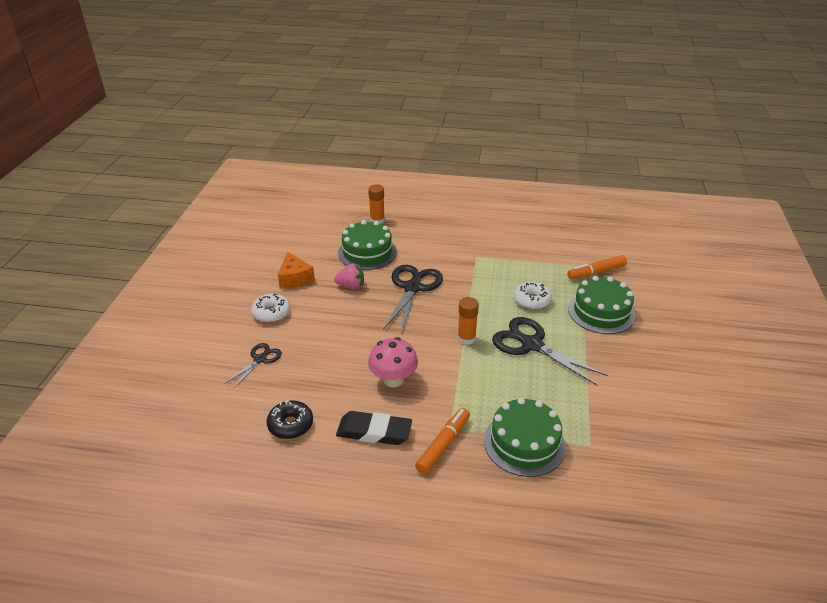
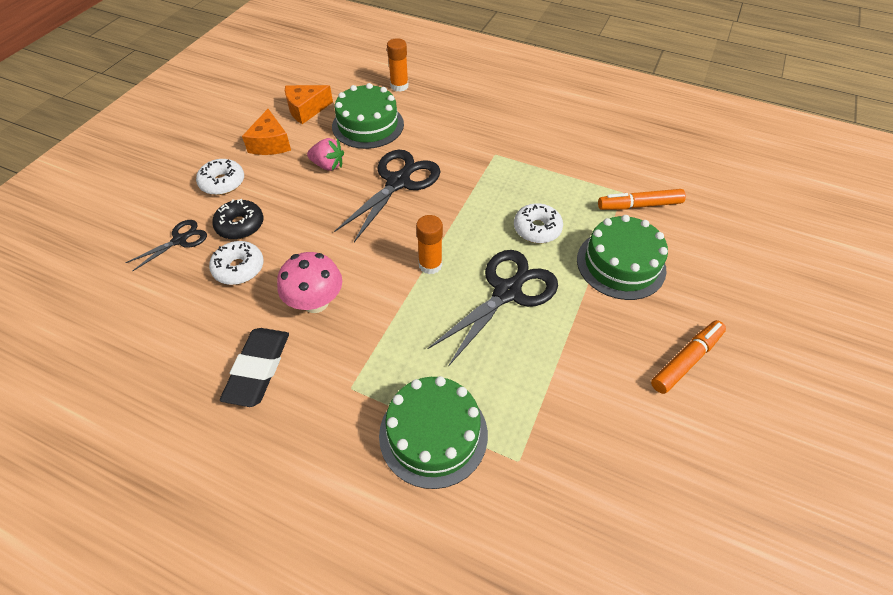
camera: 15 degrees right, 15 degrees up
(290, 425) = (169, 335): black donut -> black donut (240, 225)
(310, 249) = (306, 110): none -> orange cheese
(320, 369) = (239, 268): none -> white donut
(374, 431) = (258, 369): black eraser -> black eraser turned 75 degrees clockwise
(443, 445) = (331, 409): orange marker -> orange marker (686, 360)
(531, 344) = (507, 291): black scissors -> black scissors turned 75 degrees clockwise

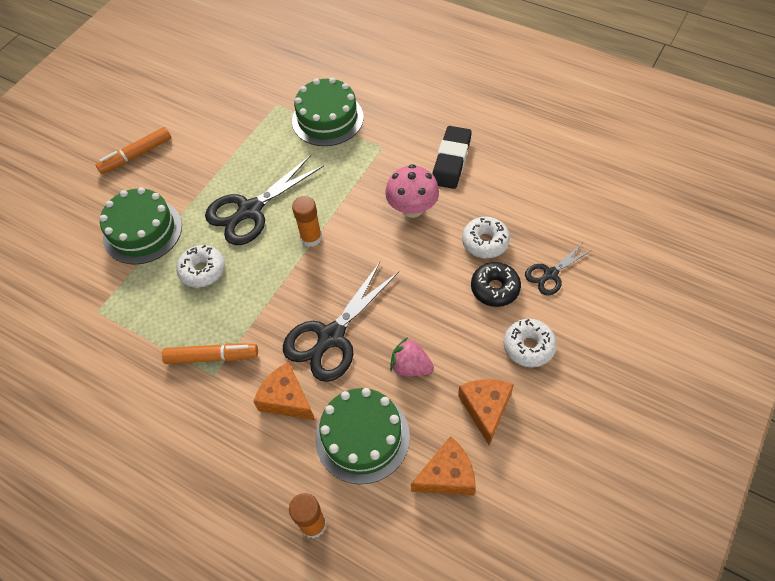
camera: 170 degrees left, 5 degrees up
(430, 142) = (286, 399): none -> orange cheese
(639, 205) = (90, 293): orange marker -> orange marker (212, 357)

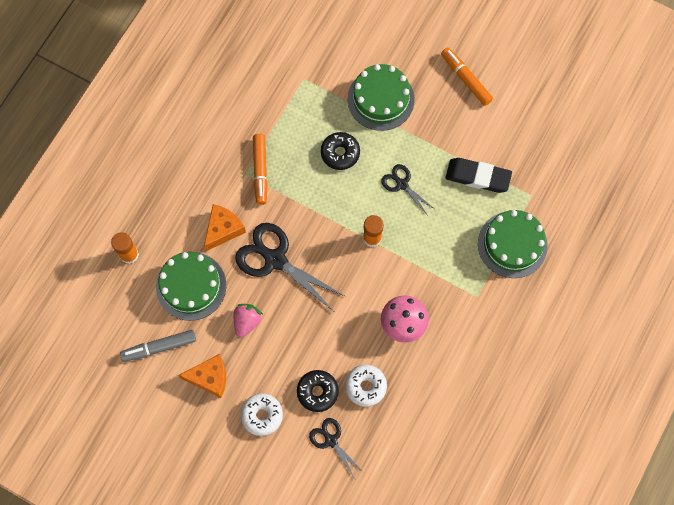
camera: 85 degrees right, 15 degrees up
(202, 270) = (340, 153): white donut -> black donut
(250, 211) = (401, 184): black scissors -> black scissors, size x0.54
(447, 475) = (159, 347): orange cheese -> grey marker
(451, 160) = (459, 360): black eraser -> black eraser (478, 176)

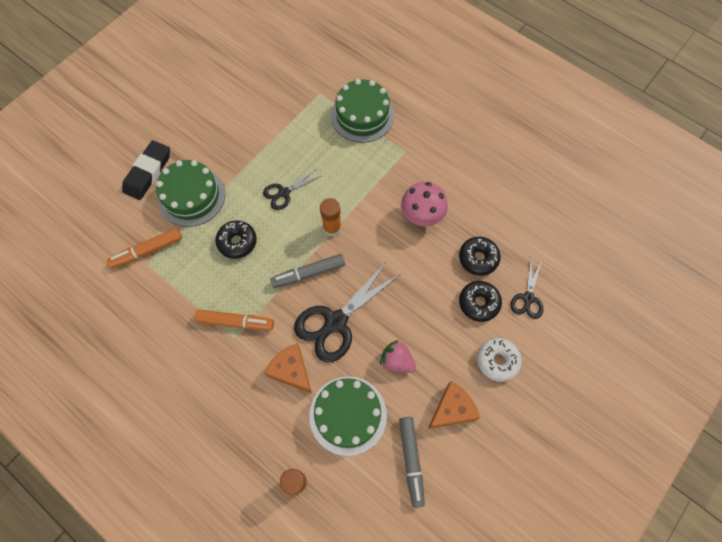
camera: 80 degrees left, 5 degrees down
(209, 378) = (452, 409): orange cheese -> orange cheese turned 45 degrees clockwise
(319, 225) = (308, 273): none -> grey marker
(331, 440) = (528, 298): black scissors -> black scissors turned 45 degrees counterclockwise
(365, 386) = (478, 258): white donut -> black donut
(466, 79) = (194, 122): orange marker -> orange marker (147, 251)
(478, 176) = (292, 130): black eraser -> black eraser (148, 172)

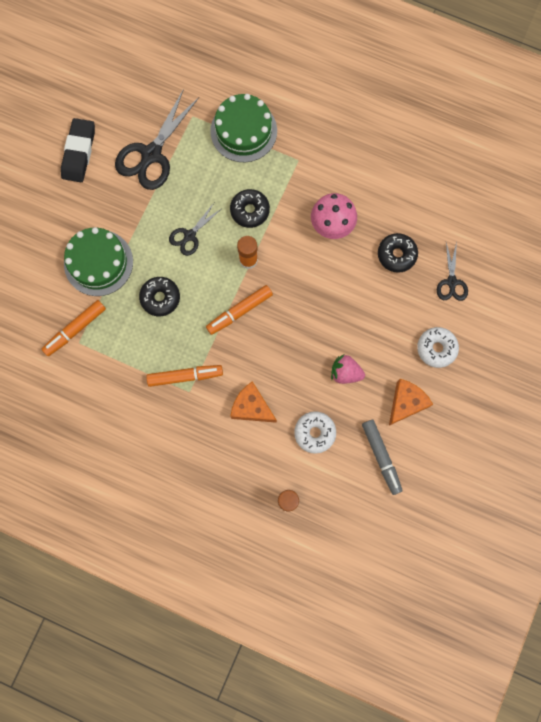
camera: 15 degrees left, 10 degrees up
(148, 172) = (44, 248): black eraser -> black eraser (79, 152)
(308, 273) = (239, 311): grey marker -> orange marker
(335, 322) = (279, 352): black scissors -> black scissors (151, 155)
(348, 415) = (314, 433): green cake -> white donut
(479, 303) = (407, 298): black donut -> black donut (250, 210)

